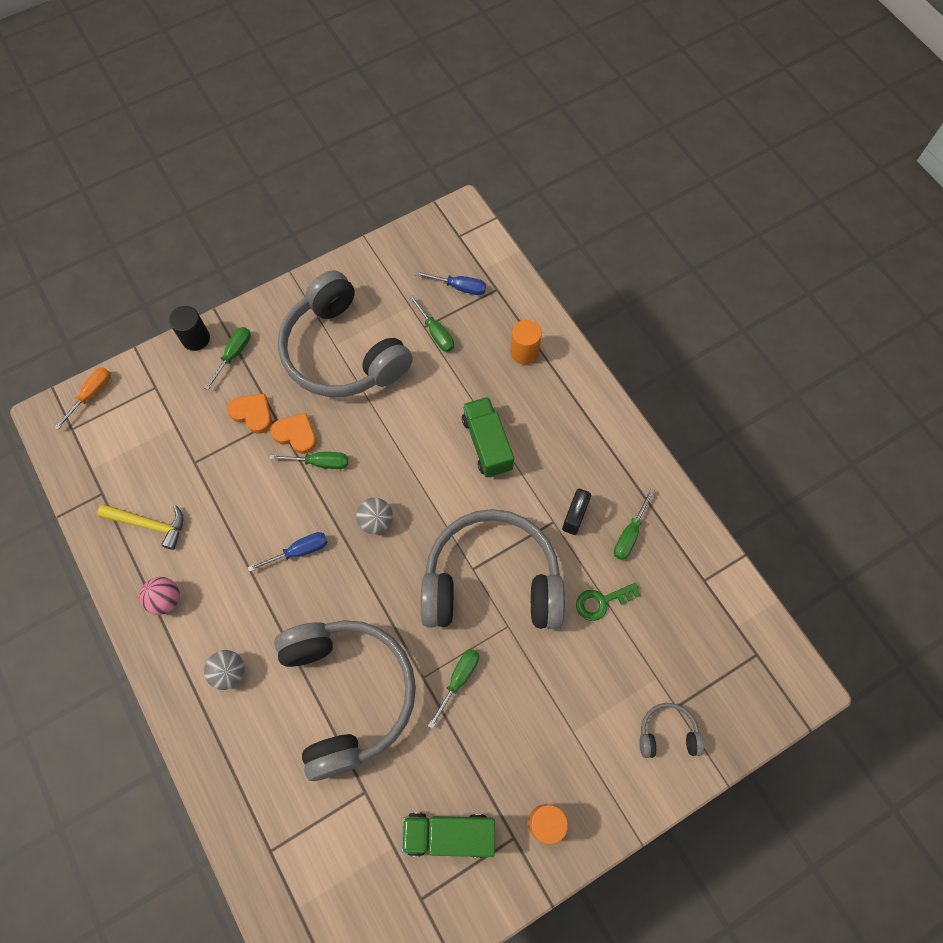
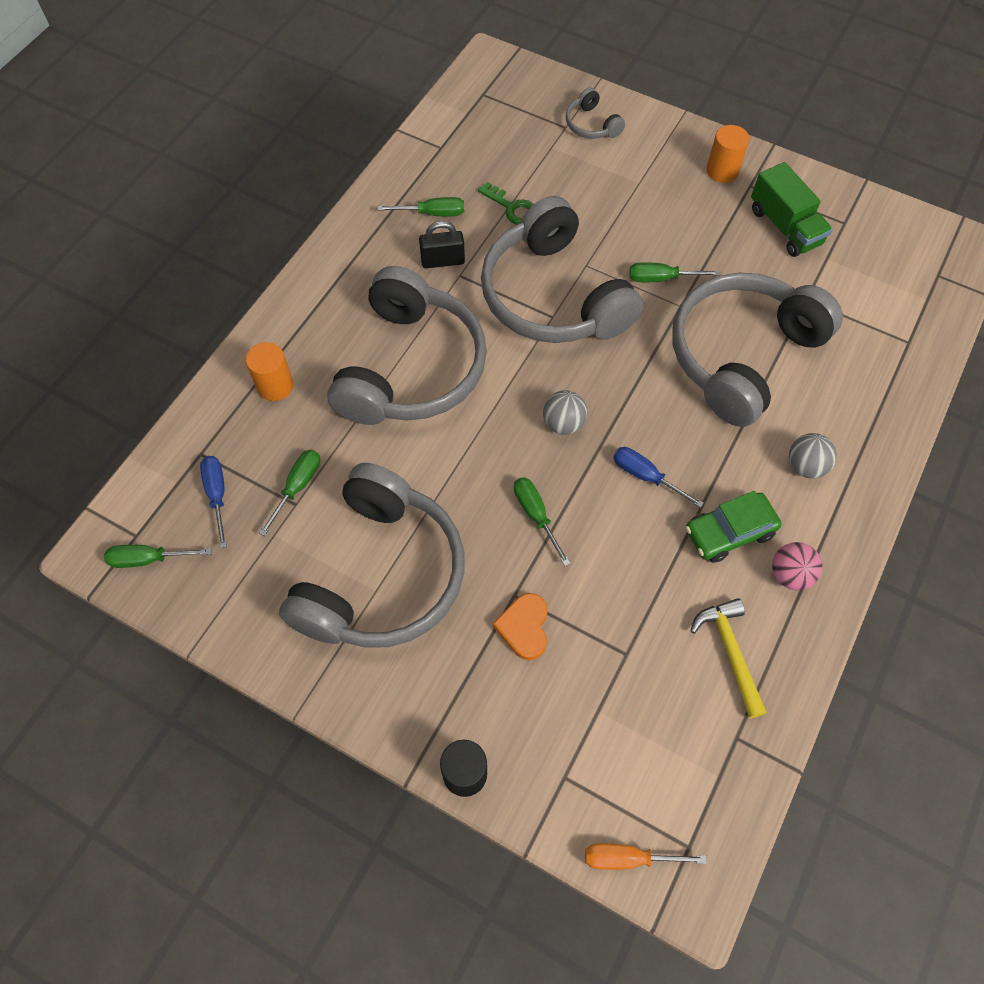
camera: 120 degrees left, 5 degrees down
(222, 580) = (729, 532): none -> green car
(233, 355) = (460, 705): green screwdriver -> green screwdriver (149, 559)
(296, 434) = (519, 561): orange heart -> none
(487, 444) = (410, 368): green truck -> grey headphones

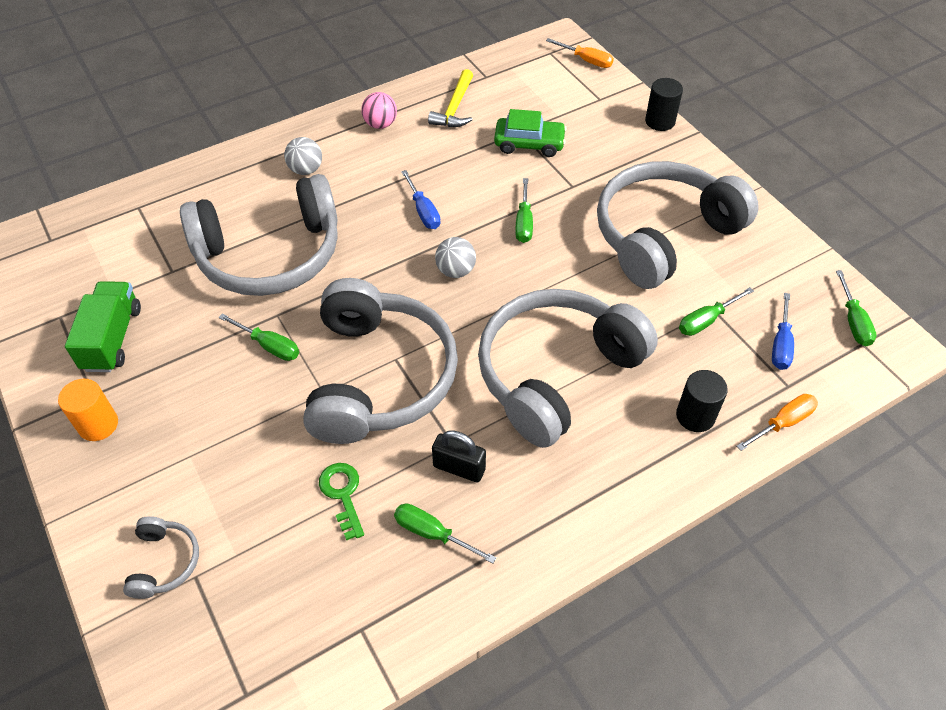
camera: 150 degrees left, 10 degrees down
(149, 559) = (853, 321): green screwdriver -> green screwdriver turned 60 degrees clockwise
(197, 415) = (782, 423): none -> orange screwdriver
(275, 386) = (695, 416): orange cylinder -> black cylinder
(524, 627) = (577, 168): orange heart -> none
(729, 532) = (396, 158): green car -> green car (529, 144)

